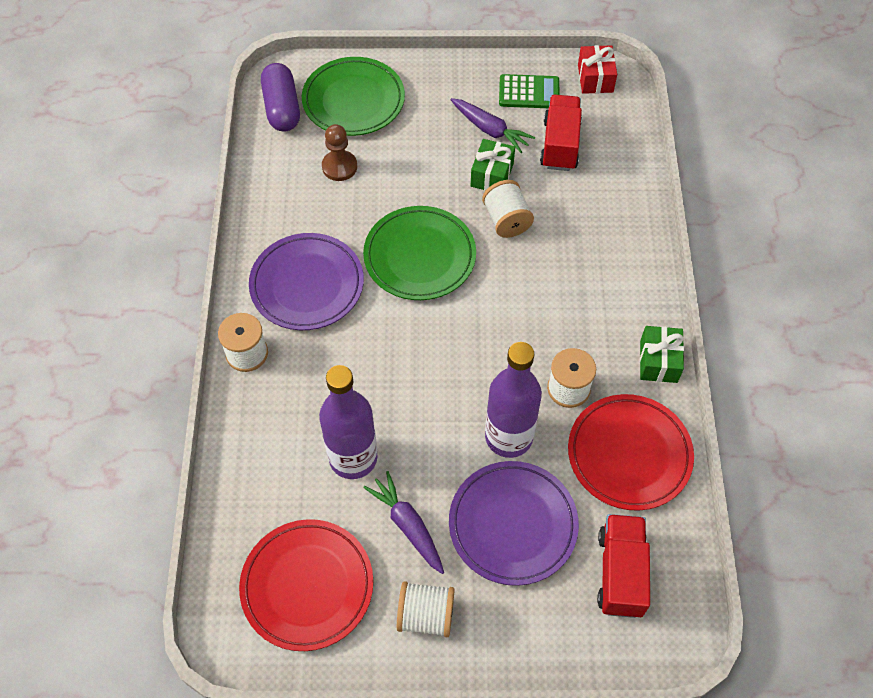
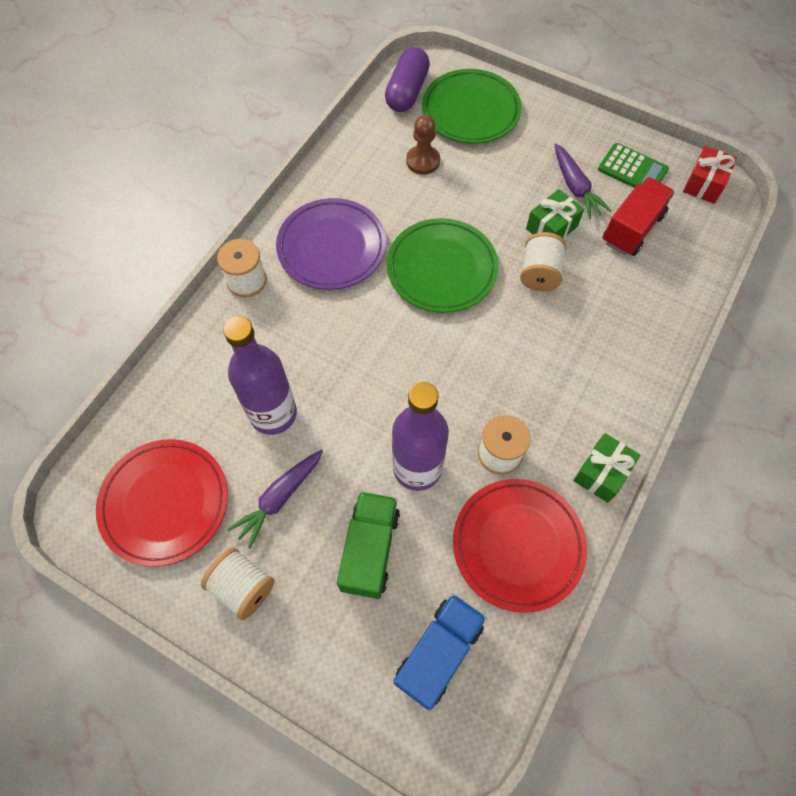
camera: 30 degrees right, 5 degrees up
(408, 525) = (280, 498): purple carrot -> purple carrot turned 135 degrees counterclockwise
(512, 524) = (370, 550): purple plate -> green truck
(620, 573) = (438, 652): red truck -> blue truck

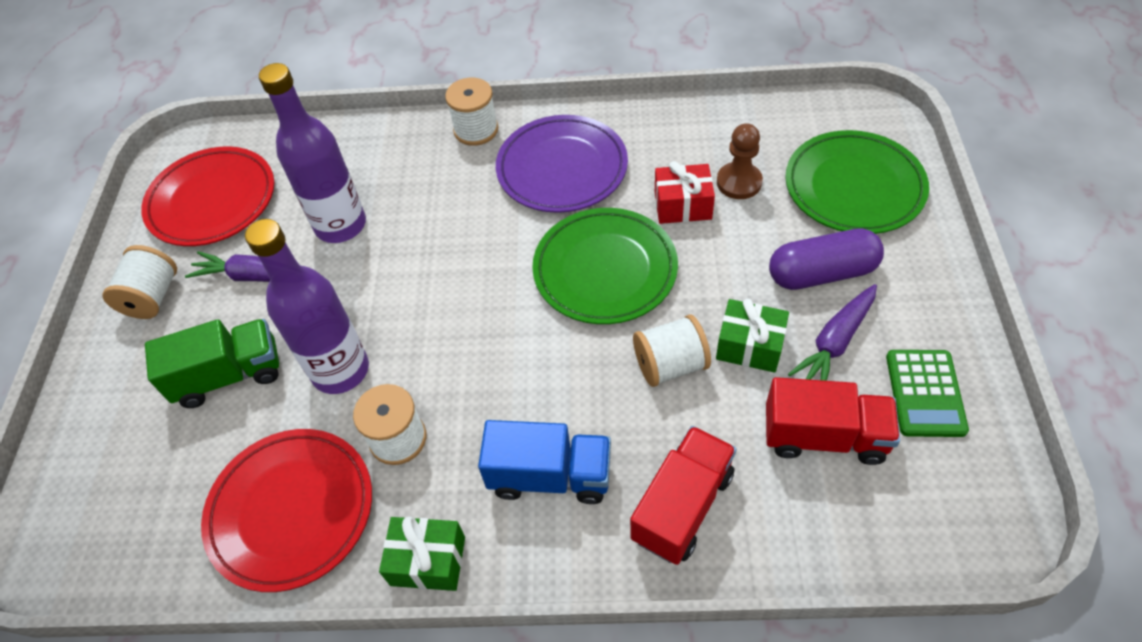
camera: 65 degrees right, 10 degrees down
(407, 92) = (824, 121): purple capsule -> purple capsule (821, 273)
(438, 652) = (139, 491): blue truck -> blue truck (550, 475)
(638, 319) = (682, 506): none -> red truck
(704, 184) = (985, 494): red gift -> red gift (682, 205)

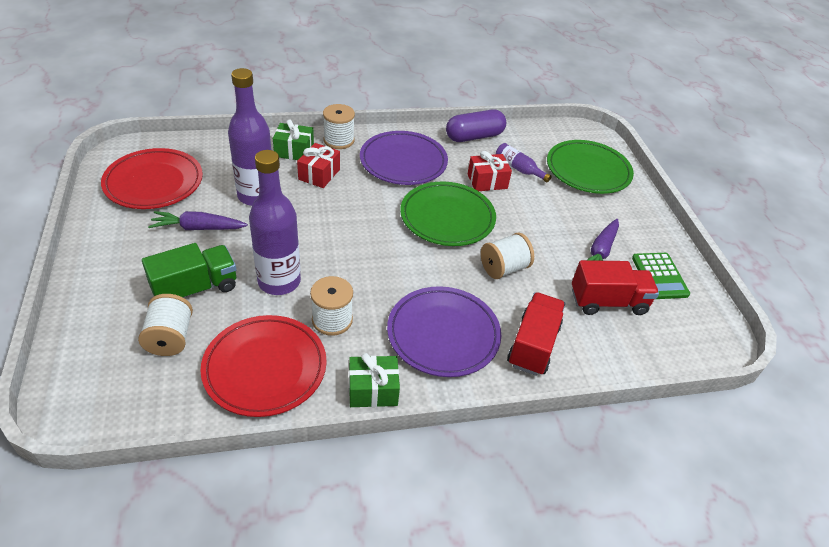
camera: 20 degrees left, 10 degrees down
(152, 297) = (121, 243): white spool -> white spool (170, 338)
(435, 189) = (319, 174): none -> red gift
(550, 475) = (443, 334): blue truck -> purple plate
(739, 182) = (518, 168): brown pawn -> purple bottle
(749, 346) = (550, 256): green gift -> green gift (294, 151)
(821, 273) = (582, 216): purple capsule -> purple capsule (474, 136)

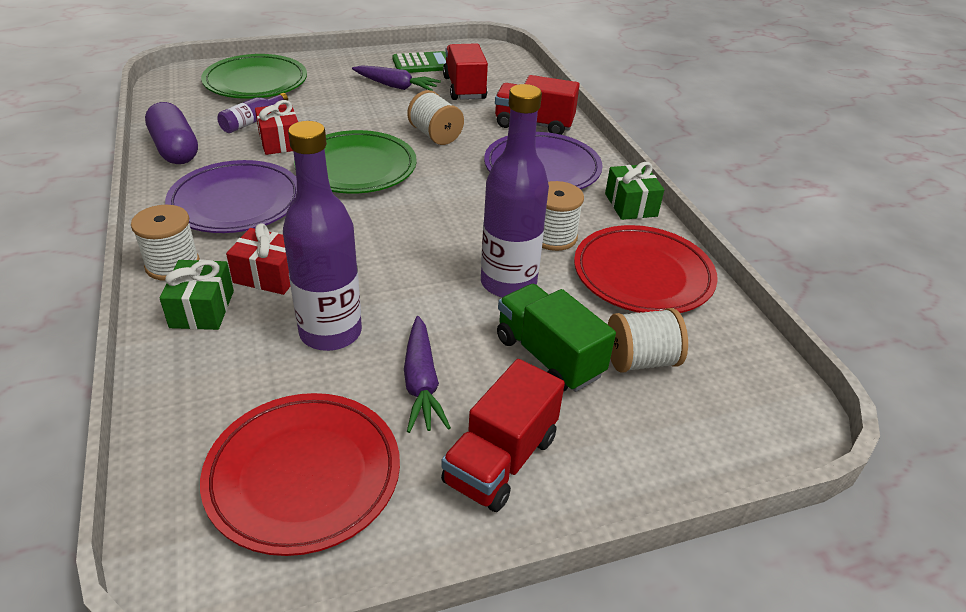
camera: 95 degrees left, 5 degrees down
(124, 252) = (501, 460): none -> red truck

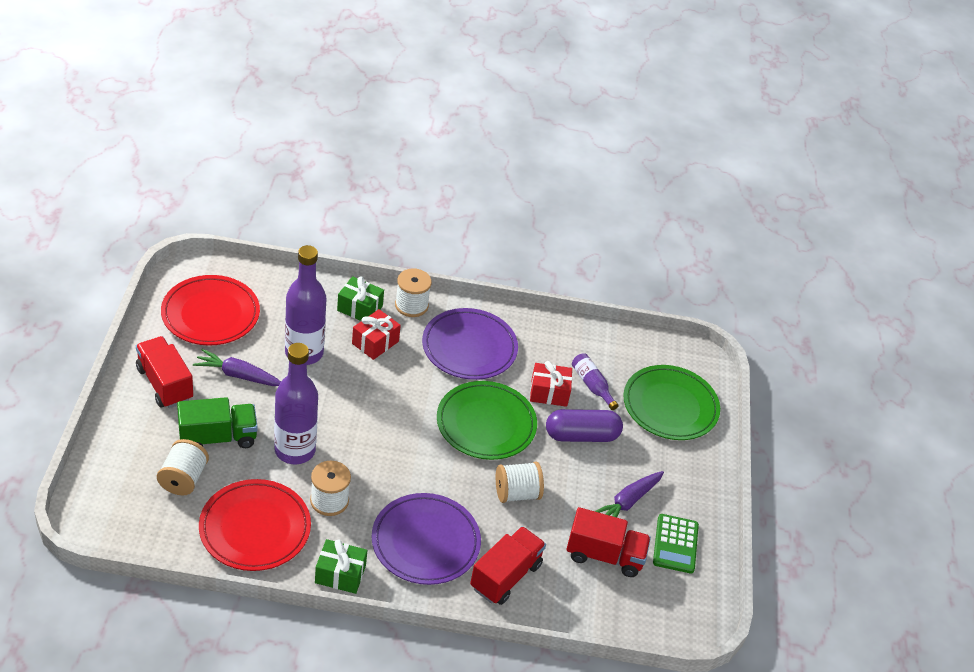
camera: 110 degrees right, 5 degrees up
(175, 149) = (562, 334): purple capsule -> purple capsule (581, 435)

